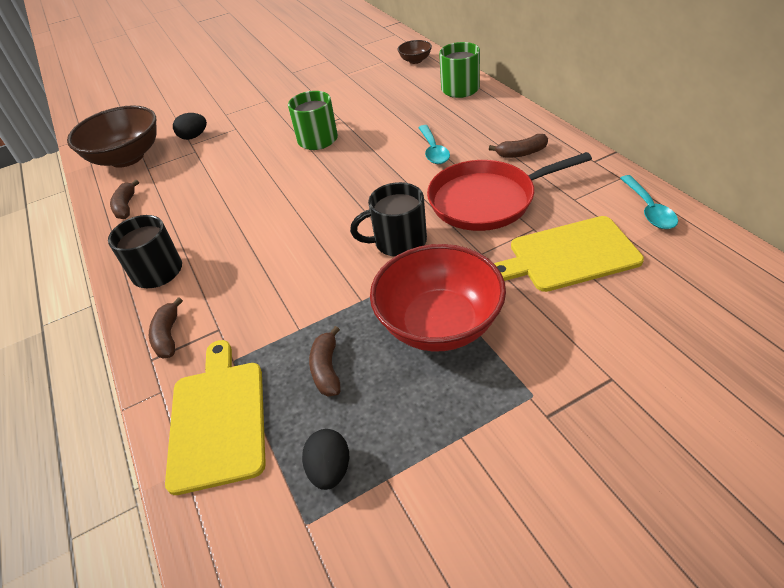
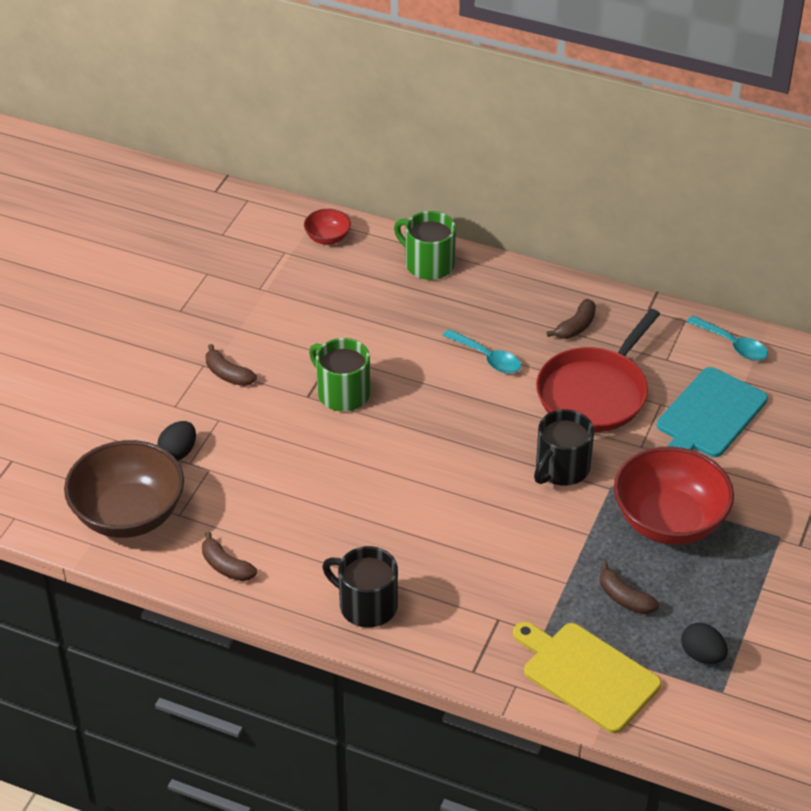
camera: 45 degrees left, 0 degrees up
(168, 336) = (462, 647): brown banana -> brown banana (228, 374)
(415, 60) = (327, 238): brown bowl -> red bowl
(569, 255) = (709, 416): yellow cutting board -> turquoise cutting board

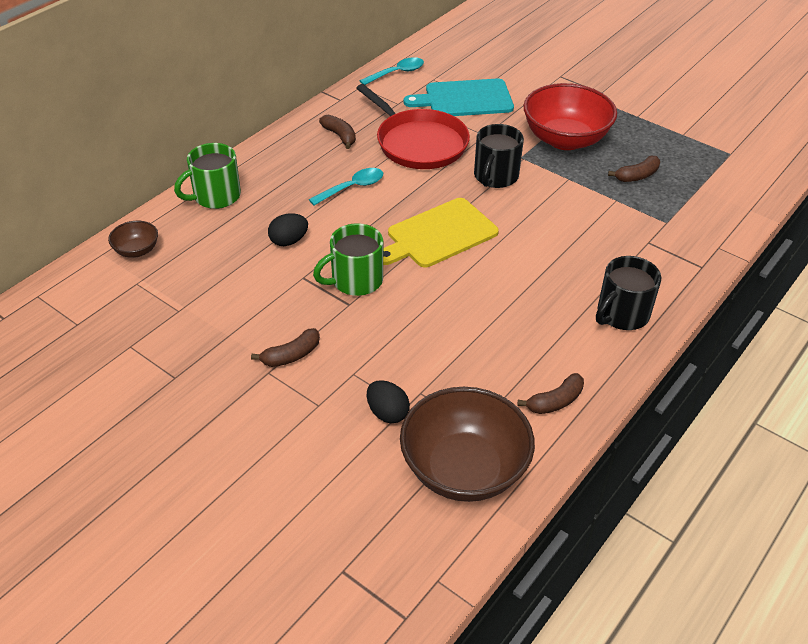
camera: 75 degrees left, 0 degrees up
(327, 238) = (137, 250): red bowl -> brown bowl
(561, 469) = (495, 177): black mug -> black mug turned 60 degrees clockwise
(587, 675) = (710, 210): yellow cutting board -> yellow cutting board (439, 234)
(702, 655) = (696, 154): black egg -> black egg (289, 241)
(709, 416) = (465, 99): turquoise cutting board -> turquoise cutting board turned 120 degrees clockwise

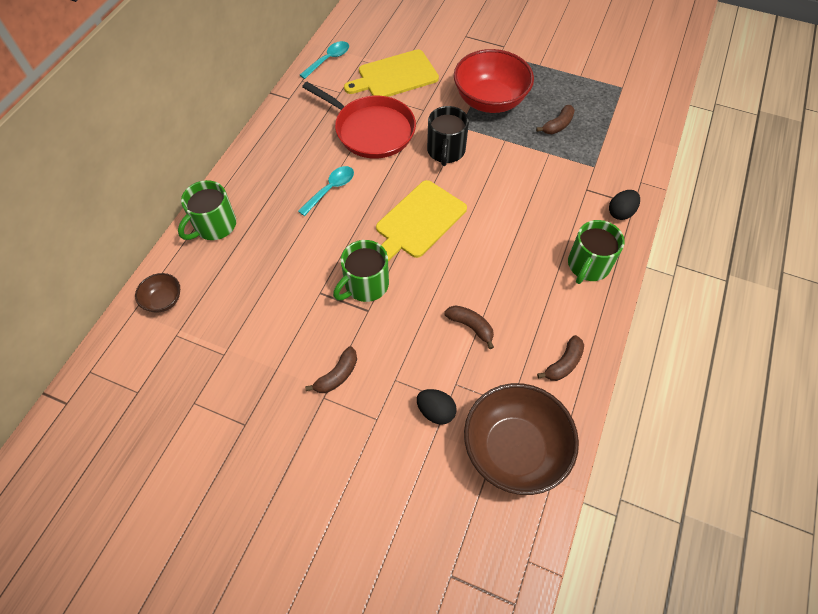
camera: 15 degrees left, 15 degrees up
(289, 241) = (295, 258): black egg -> black egg (620, 212)
(340, 136) = (302, 137): brown banana -> brown banana (470, 326)
(465, 99) = (395, 76): turquoise cutting board -> yellow cutting board
(621, 314) = (588, 265): black mug -> green mug

